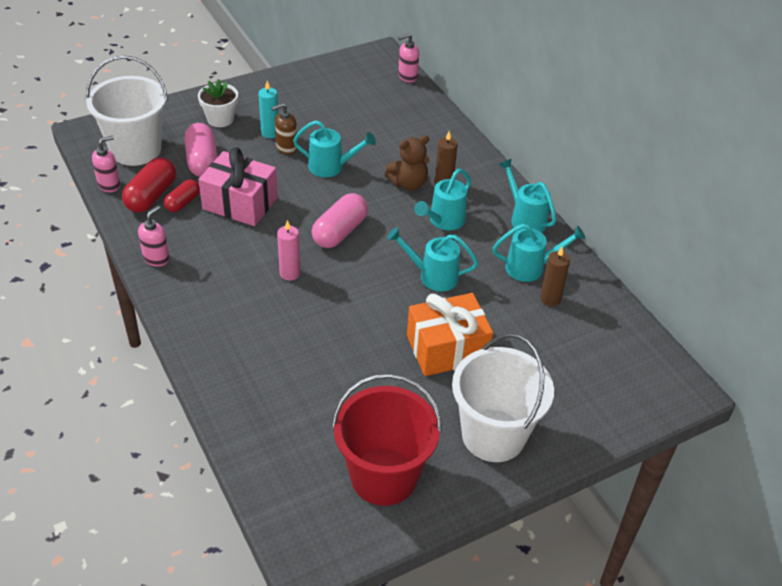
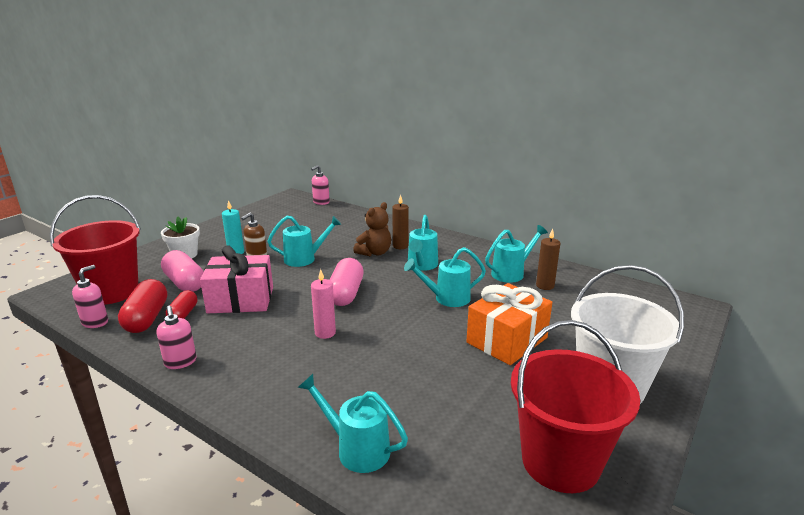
camera: 25 degrees left, 20 degrees down
(136, 149) = (111, 292): white bucket -> red bucket
(156, 258) = (180, 362): pink soap dispenser -> pink soap dispenser turned 150 degrees clockwise
(525, 218) = (477, 249): turquoise watering can -> turquoise watering can (356, 449)

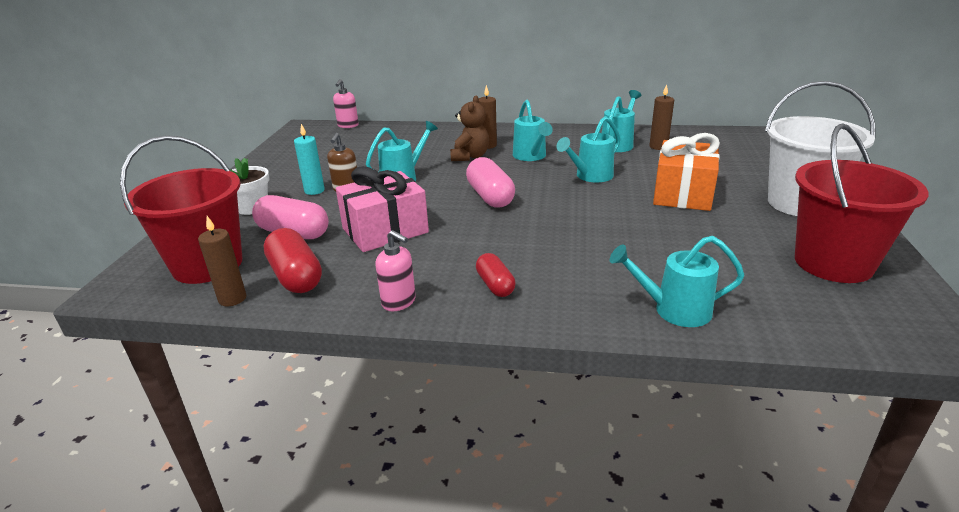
camera: 25 degrees left, 5 degrees up
(95, 322) = (232, 299): pink soap dispenser -> brown candle
(183, 314) = (336, 260): red capsule -> red capsule (495, 285)
(325, 333) = (516, 233): pink candle -> none

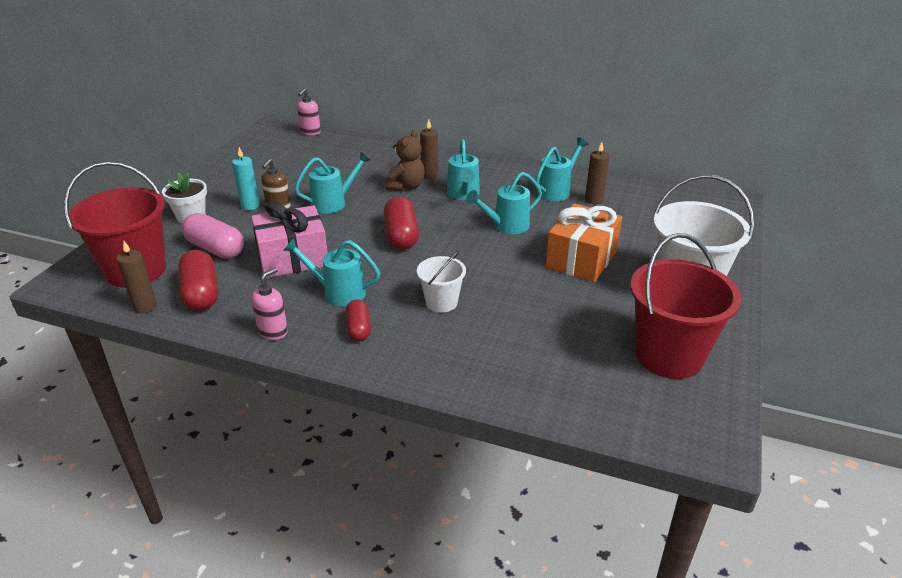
camera: 10 degrees right, 5 degrees up
(399, 302) = (273, 331): pink soap dispenser -> pink soap dispenser turned 105 degrees counterclockwise
(490, 196) = (401, 236): pink capsule -> red capsule
(569, 248) = (441, 302): none -> white bucket
(674, 310) = (494, 378): turquoise watering can -> turquoise watering can (338, 292)

